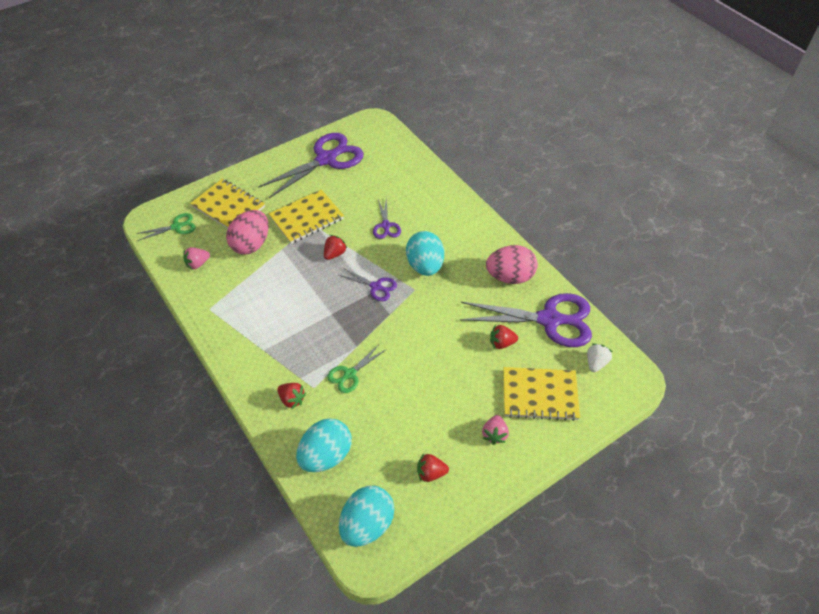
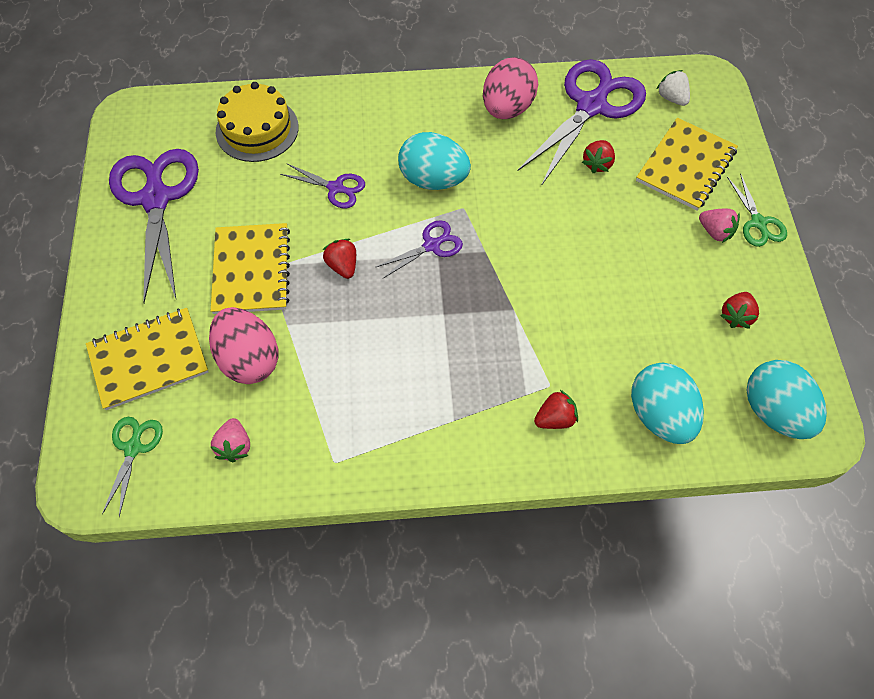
camera: 60 degrees left, 10 degrees up
(349, 374) = (552, 336): green scissors -> green scissors (758, 223)
(401, 174) = (257, 129): none -> yellow cake

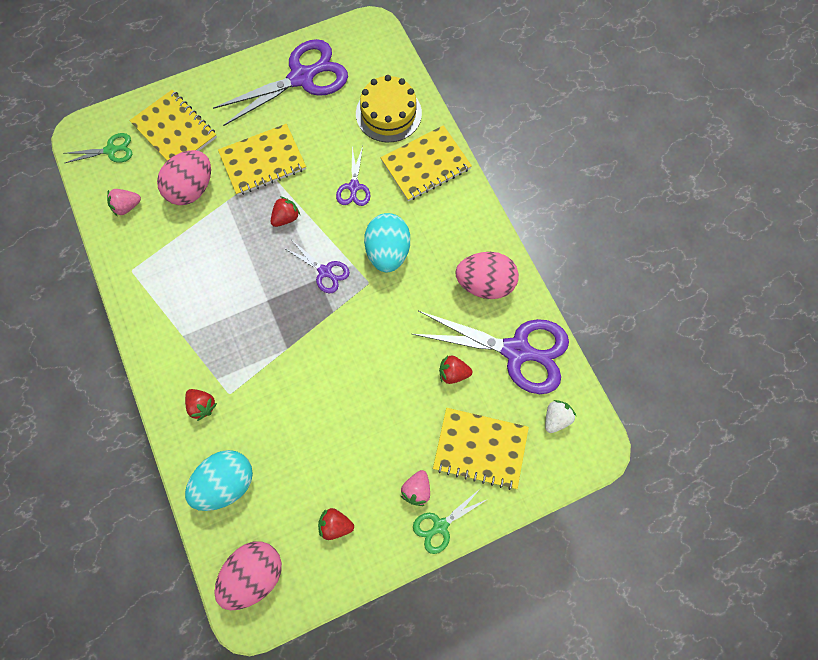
camera: 70 degrees right, 10 degrees up
(342, 115) = (426, 165): none -> yellow notebook
(774, 411) = (254, 573): turquoise egg -> pink egg

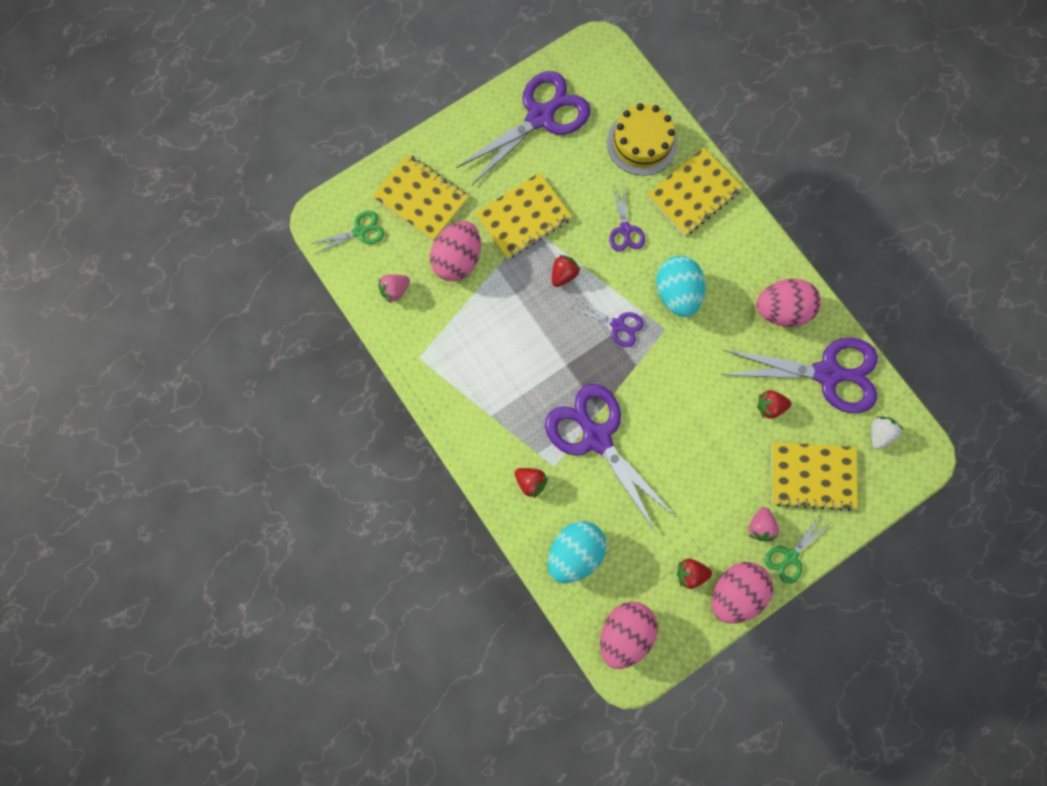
camera: 10 degrees left, 5 degrees up
(277, 373) = (596, 437): none -> purple scissors
(376, 552) = (735, 592): none -> pink egg

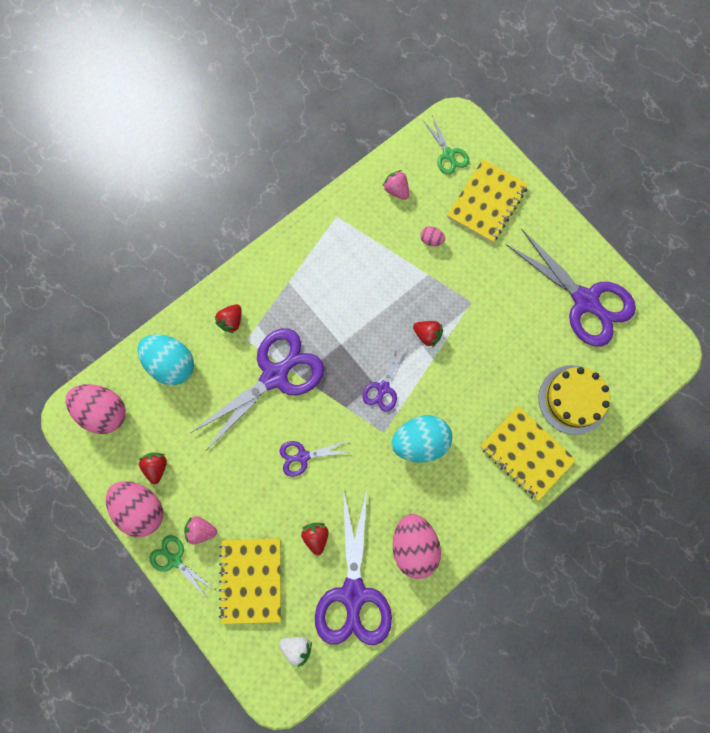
camera: 85 degrees right, 0 degrees up
(458, 260) = (431, 240): pink egg -> pink egg, size x0.44
(523, 217) = (480, 294): yellow notebook -> none
(625, 230) = (479, 389): purple scissors -> purple scissors (302, 456)

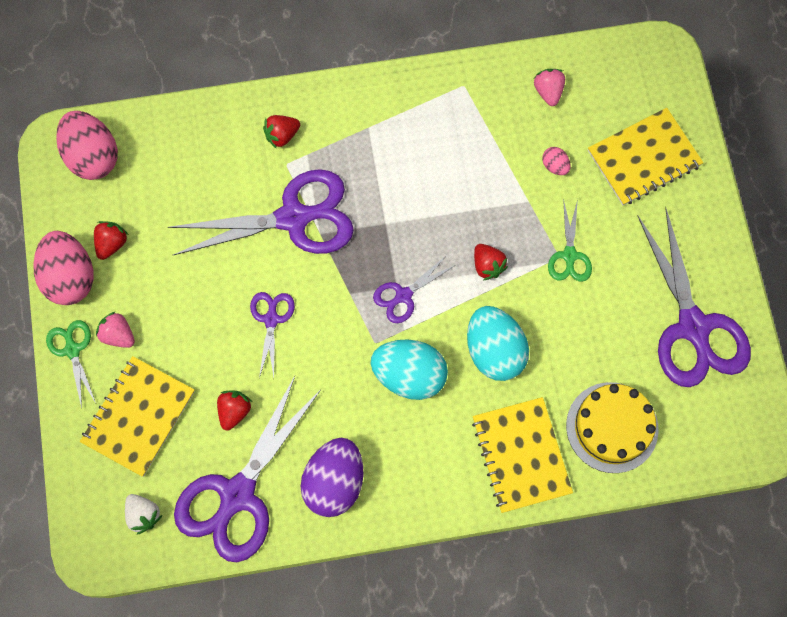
camera: 30 degrees right, 5 degrees down
(171, 363) = (192, 146): turquoise egg -> turquoise egg (494, 351)
(302, 456) = (271, 319): purple scissors -> purple scissors turned 75 degrees clockwise
(414, 545) = (334, 482): pink egg -> purple egg
(448, 154) = (631, 84): green scissors -> green scissors (569, 256)

